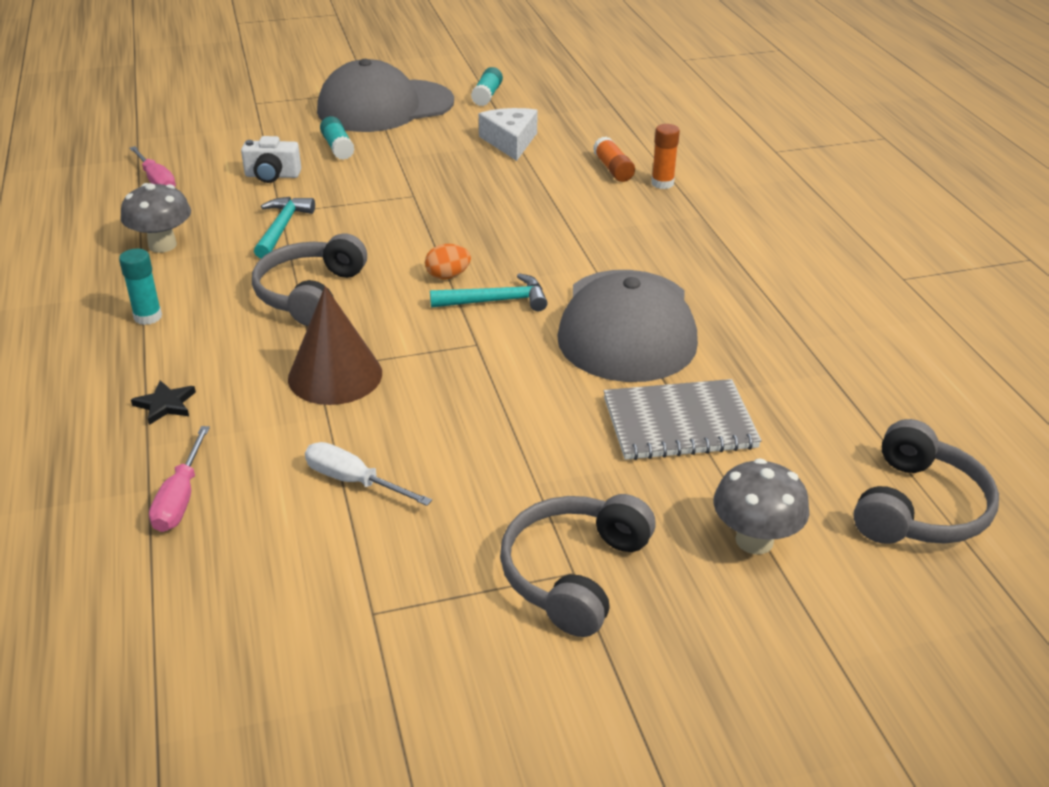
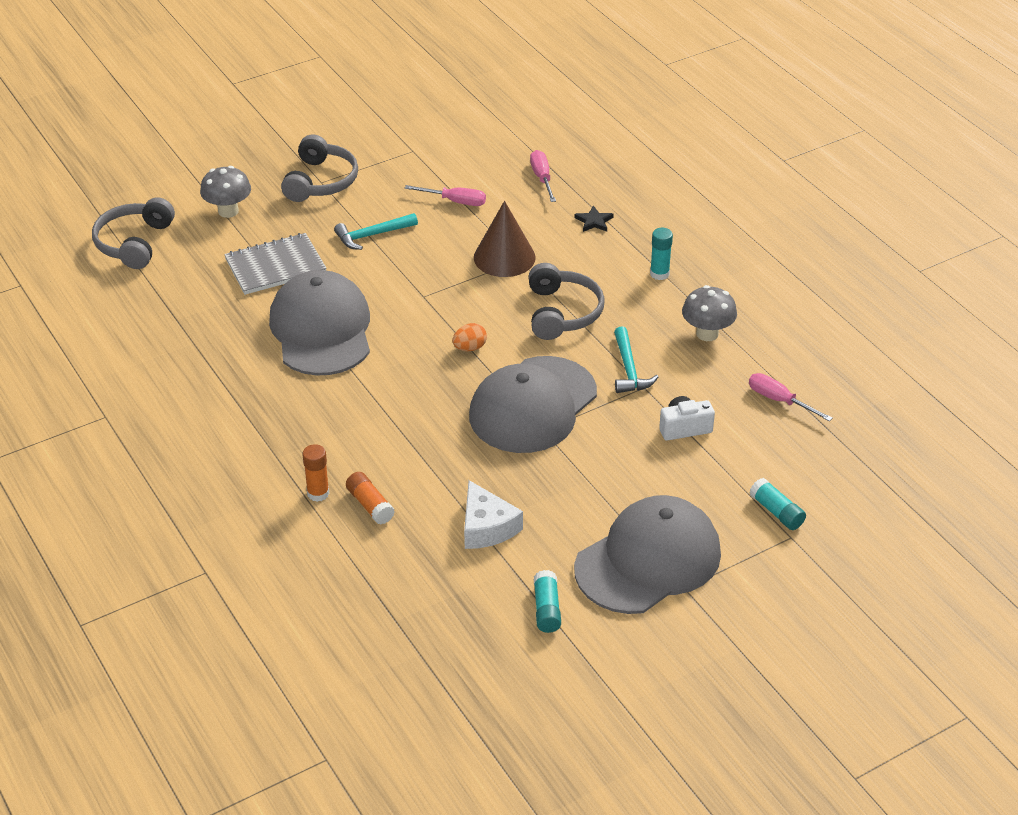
camera: 165 degrees right, 5 degrees up
(337, 147) = (653, 481): turquoise glue stick -> turquoise glue stick (776, 512)
(353, 481) = (455, 201): white screwdriver -> pink screwdriver
(410, 215) = (532, 405): none -> grey cap
(496, 301) = (423, 332): turquoise hammer -> turquoise hammer (372, 235)

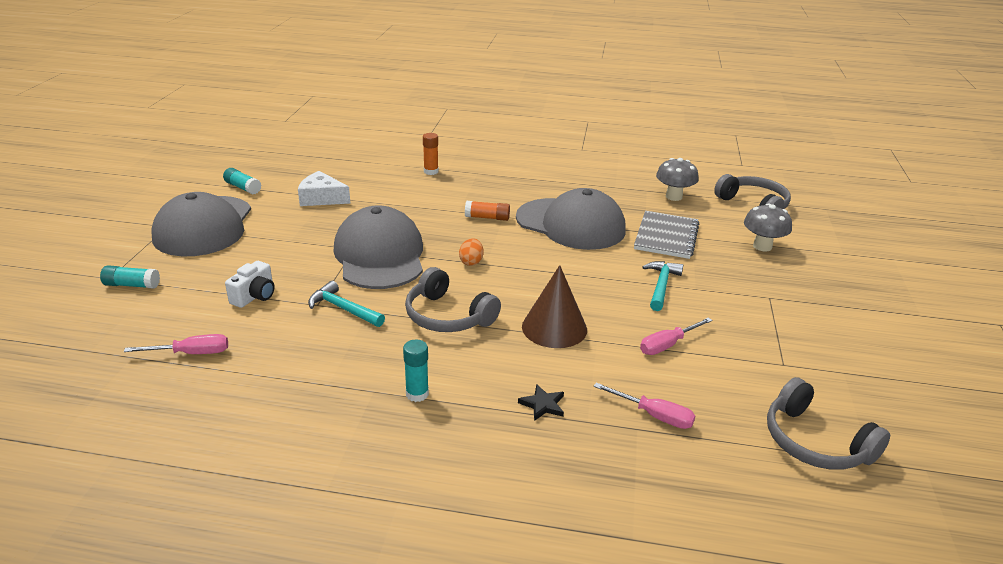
camera: 130 degrees right, 10 degrees down
(320, 181) = (770, 297): grey headphones -> grey headphones (815, 442)
(370, 505) = (397, 179): orange glue stick -> orange glue stick (487, 218)
(707, 334) = (311, 369): grey mushroom -> grey mushroom (673, 197)

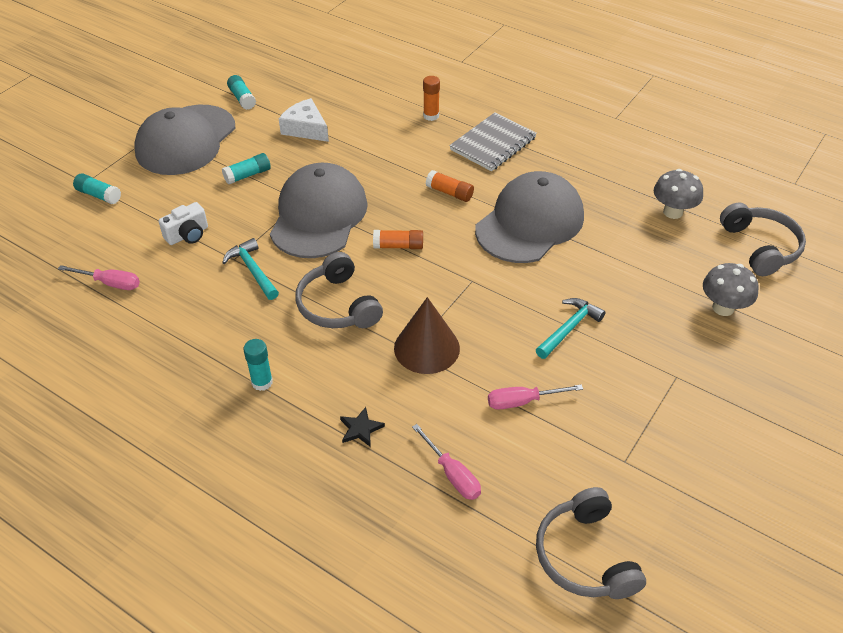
camera: 25 degrees right, 15 degrees up
(287, 240) = (248, 175): none -> turquoise glue stick
(471, 262) = (398, 246): orange egg -> orange glue stick
(570, 224) = (530, 223): grey cap -> grey cap turned 105 degrees counterclockwise
(666, 237) = (622, 266): grey notebook -> grey notebook (493, 144)

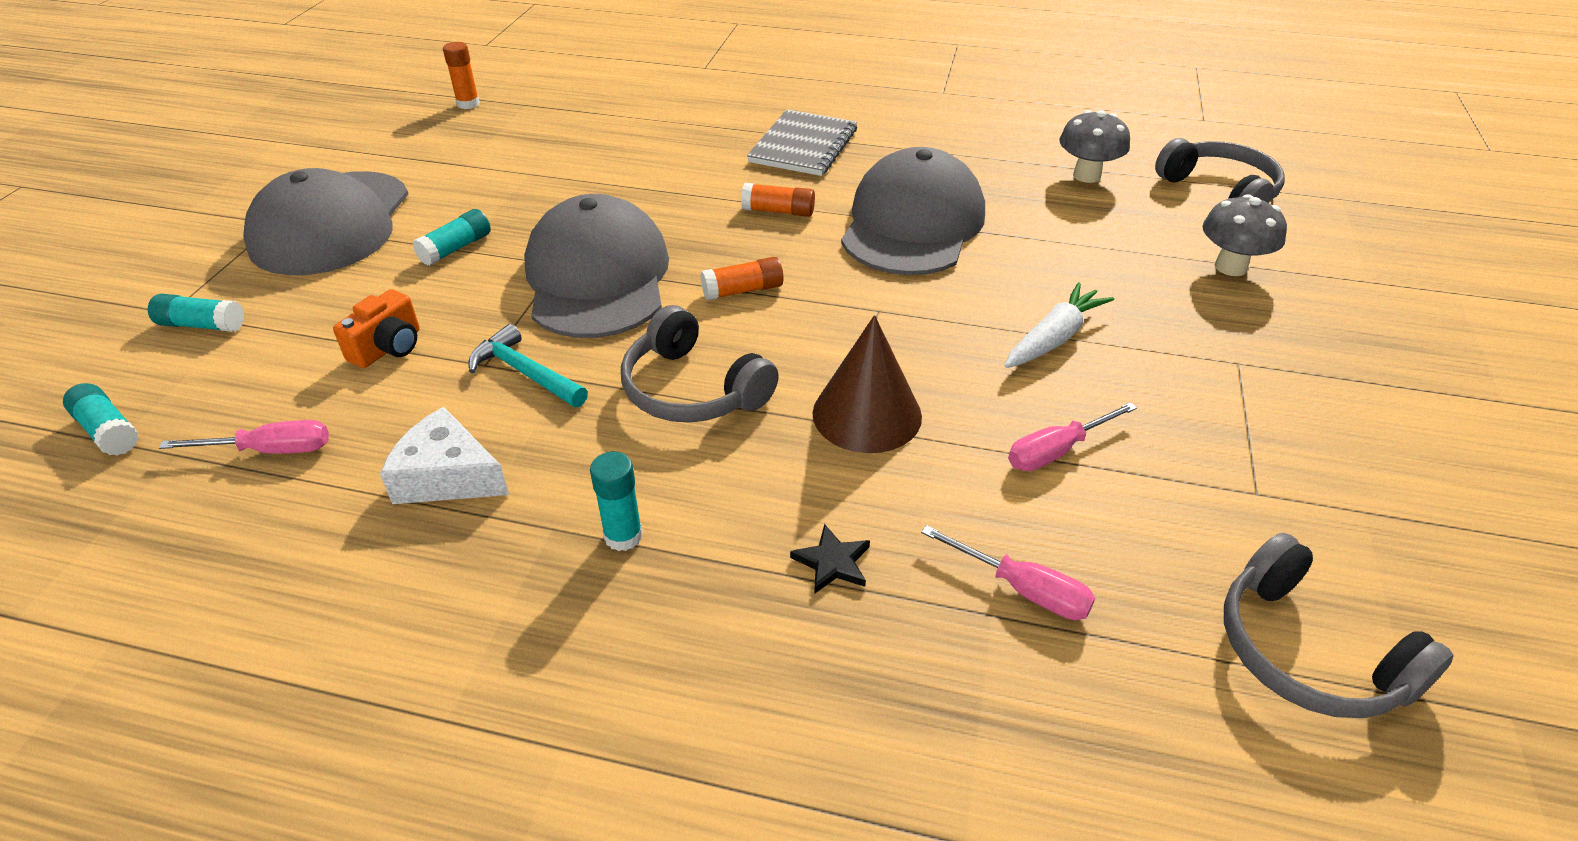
camera: 20 degrees left, 5 degrees down
(188, 235) = (388, 348): white camera -> orange camera
(242, 98) = (402, 157): turquoise glue stick -> turquoise glue stick (108, 431)
(306, 128) = (521, 176): white cheese -> white cheese (447, 476)
(431, 116) = (698, 130): orange glue stick -> orange glue stick (468, 104)
(569, 328) = (1054, 338): turquoise hammer -> white carrot

